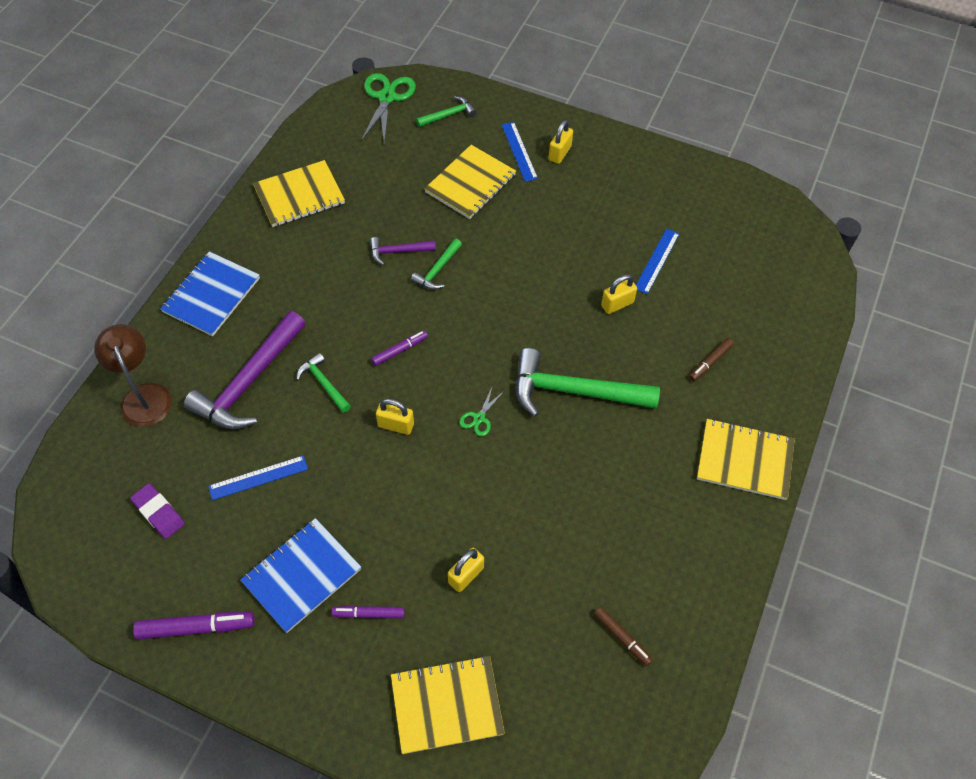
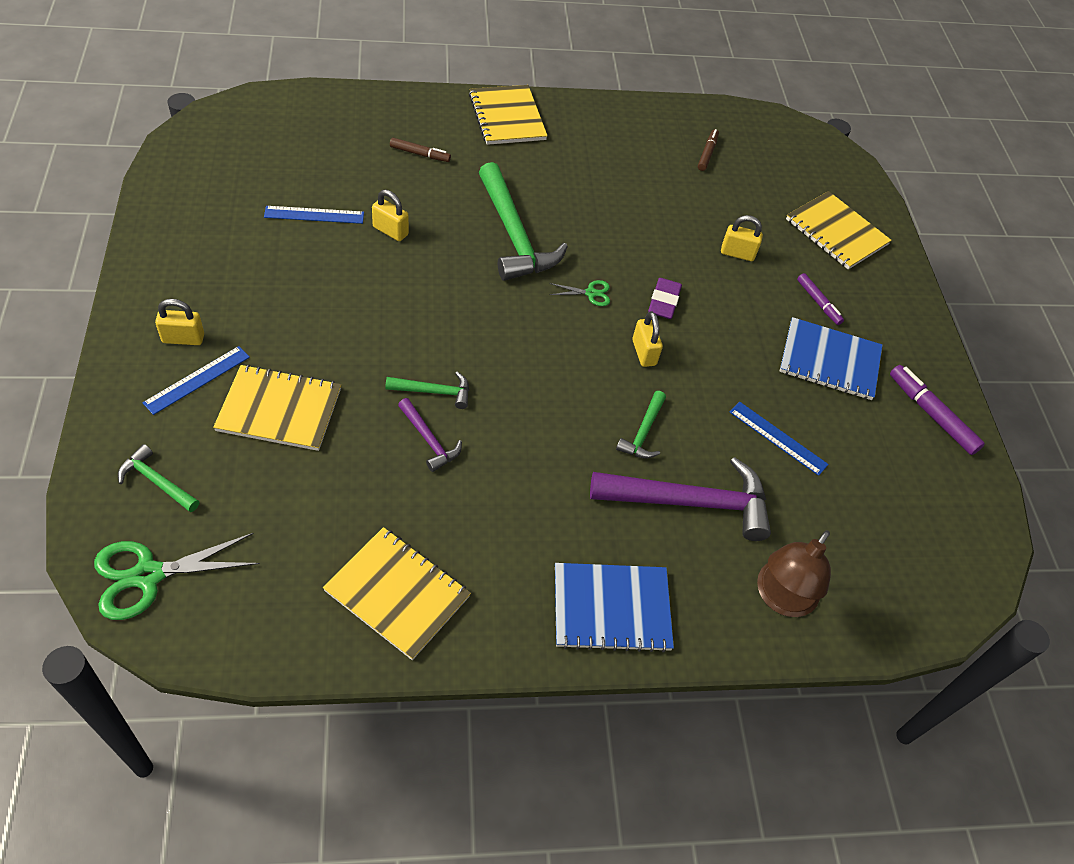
camera: 125 degrees left, 5 degrees down
(158, 513) = (875, 503): purple eraser -> purple eraser (664, 301)
(400, 350) = (560, 384): purple marker -> none

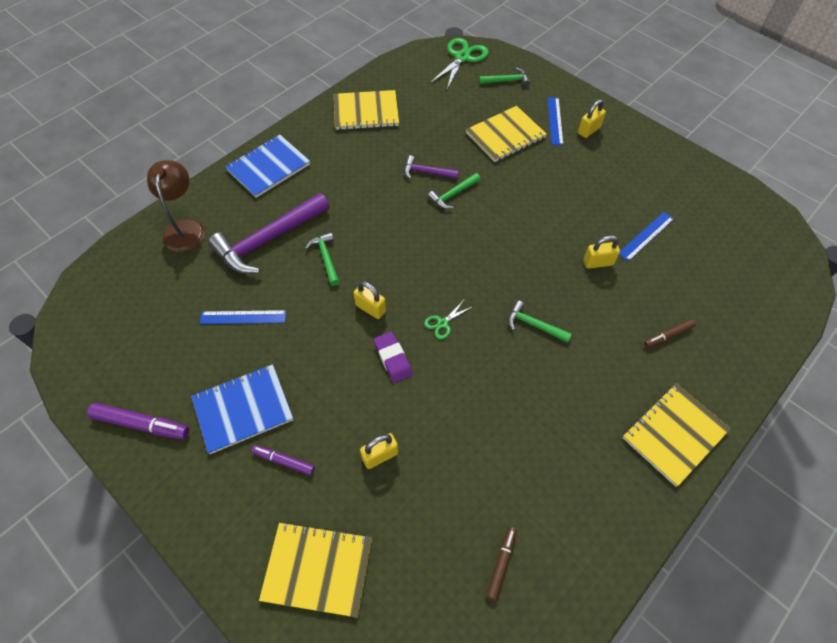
camera: 145 degrees right, 5 degrees up
(507, 117) = (674, 434): yellow notebook -> yellow notebook turned 75 degrees counterclockwise
(514, 235) = (533, 325): green hammer -> green hammer, size x0.49
(707, 153) = (501, 563): brown marker -> brown marker turned 135 degrees counterclockwise

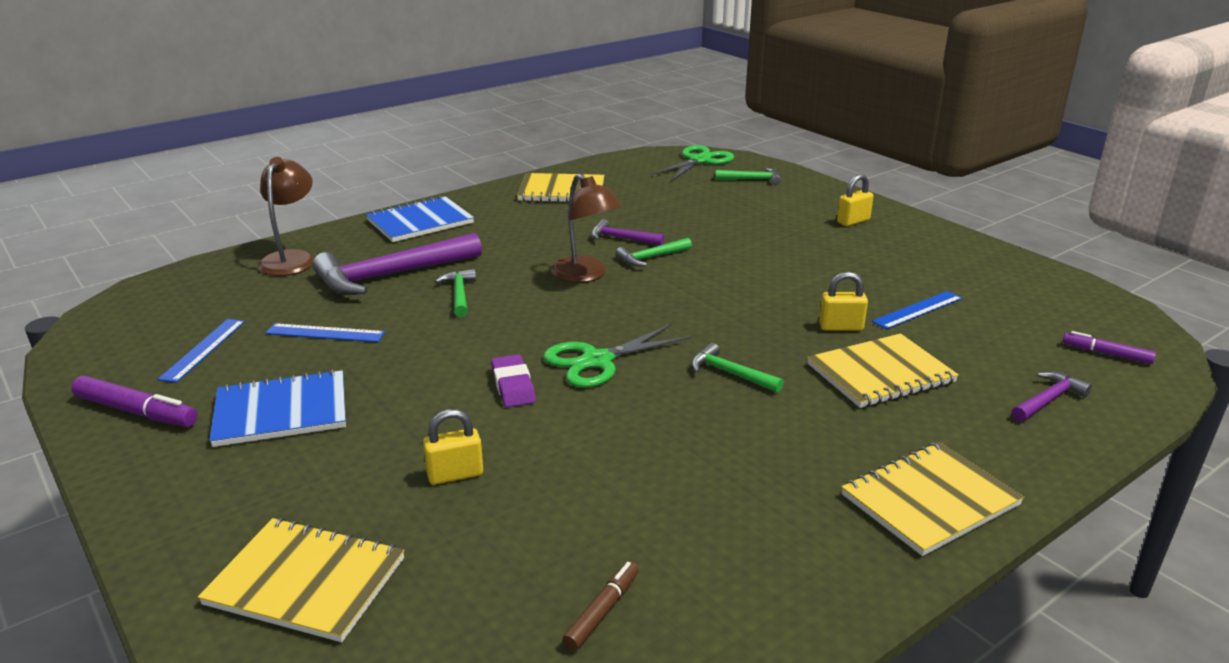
camera: 10 degrees right, 30 degrees down
(284, 461) = (312, 465): purple marker -> purple marker (1106, 354)
(370, 308) = (501, 340): yellow padlock -> none
(411, 222) = (585, 275): none -> brown lamp
(442, 323) = (597, 361): green scissors -> green scissors, size x1.97
(505, 135) = (737, 218): yellow notebook -> yellow notebook (880, 373)
(555, 120) = (808, 211): blue ruler -> blue ruler (203, 349)
(668, 336) = (936, 401): brown marker -> none
(736, 324) = (1048, 400): none -> purple hammer

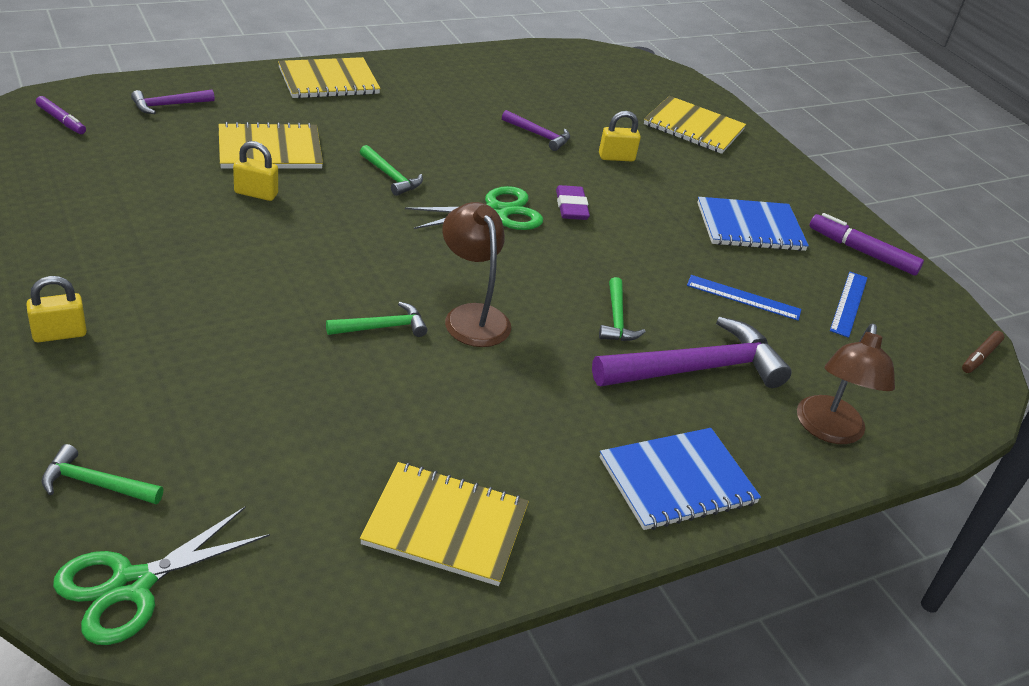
camera: 175 degrees left, 10 degrees up
(602, 611) = (541, 84): brown marker -> brown marker (980, 357)
(622, 238) = (401, 372): purple hammer -> purple hammer (539, 135)
(917, 310) = (161, 193): blue ruler -> none

